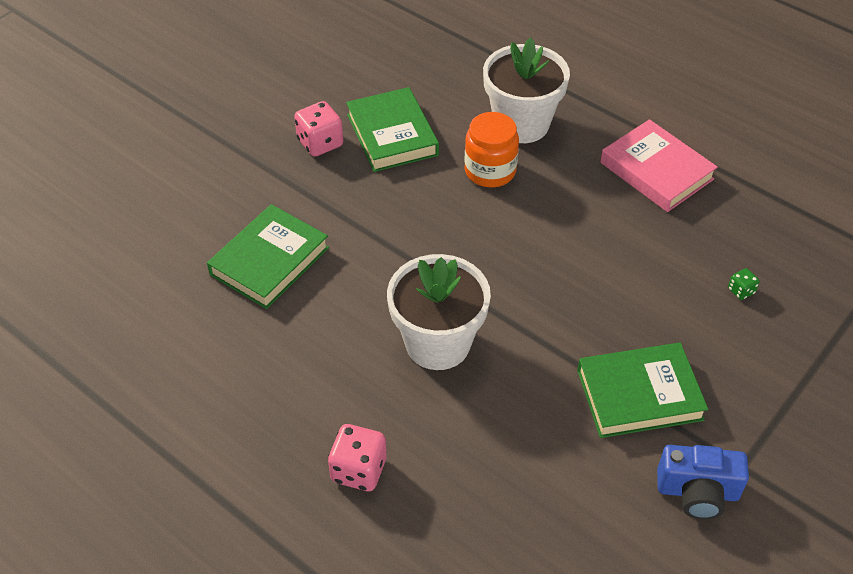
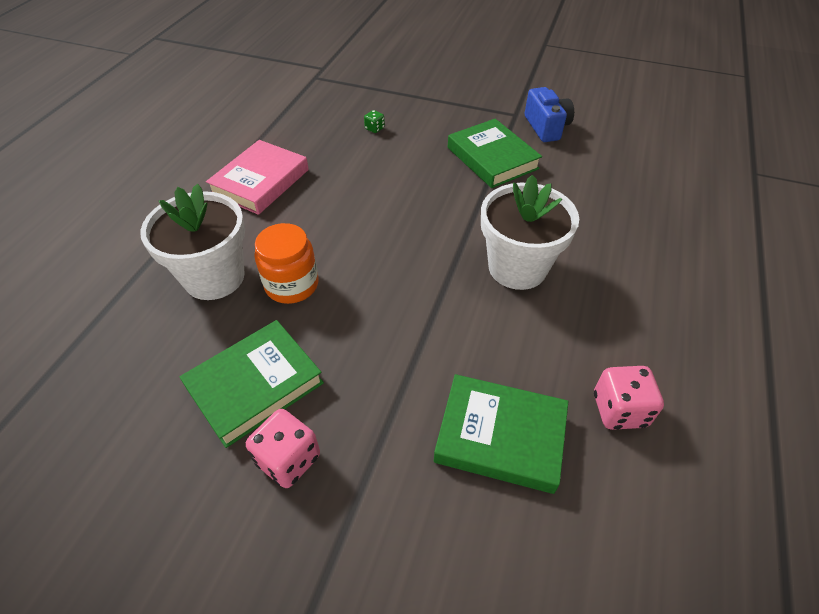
camera: 110 degrees left, 0 degrees up
(358, 470) = (665, 281): pink dice -> pink dice (619, 410)

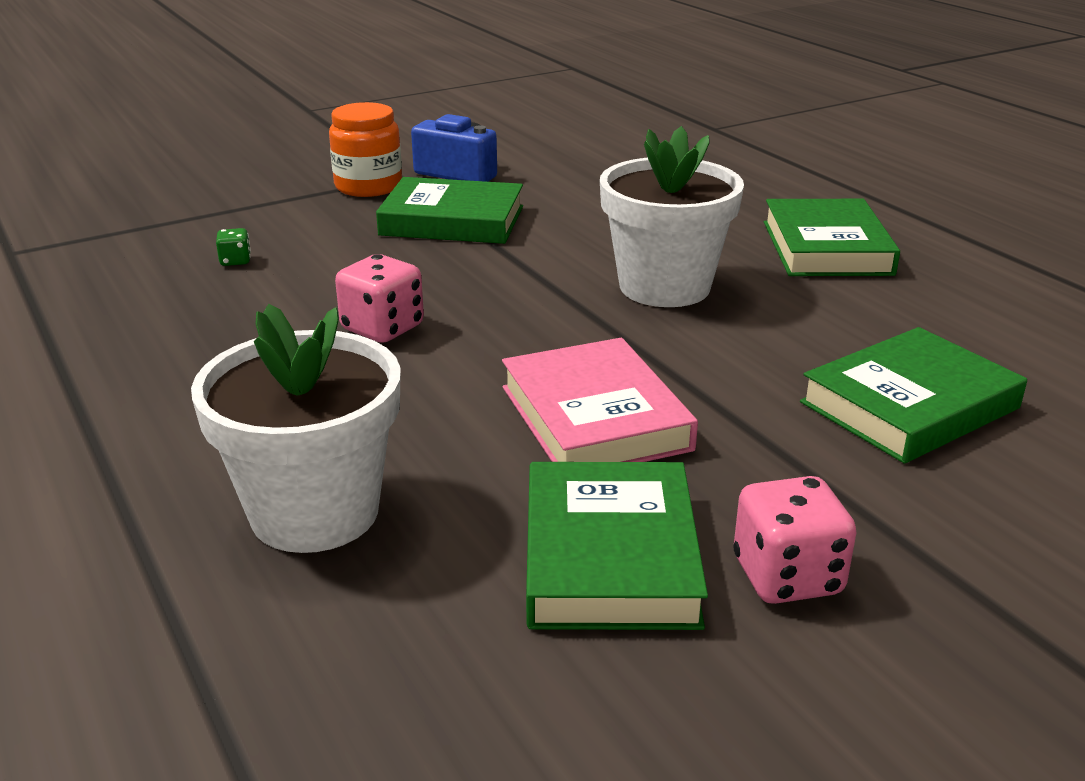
camera: 50 degrees left, 20 degrees down
(260, 182) = (164, 388): pink book -> pink book (595, 418)
(292, 285) = (448, 447): orange jar -> orange jar (368, 186)
(619, 410) = (943, 325): pink dice -> pink dice (382, 328)
(655, 306) = (826, 248): none -> green book

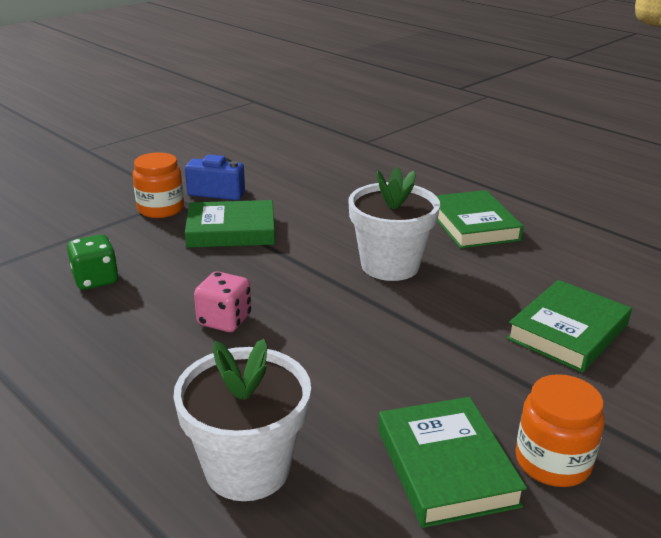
camera: 15 degrees left, 0 degrees up
(235, 261) = (96, 280): green dice -> green dice, size x1.95
(595, 418) = (392, 368): pink book -> none
(787, 577) = (552, 462): pink dice -> orange jar

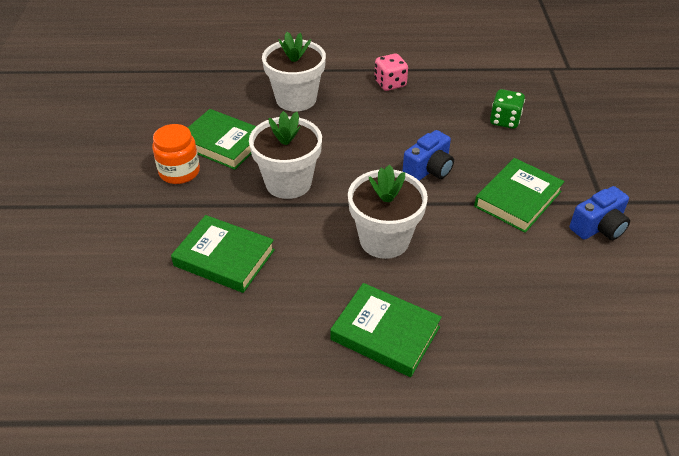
camera: 135 degrees right, 15 degrees up
(161, 209) = (590, 185): orange jar -> none
(224, 320) = (406, 142): pink dice -> pink dice (390, 83)
(254, 286) = (429, 169): none -> blue camera
(416, 359) = (288, 183): none -> white flower pot
(568, 331) = (224, 258): green book -> green book turned 60 degrees counterclockwise

